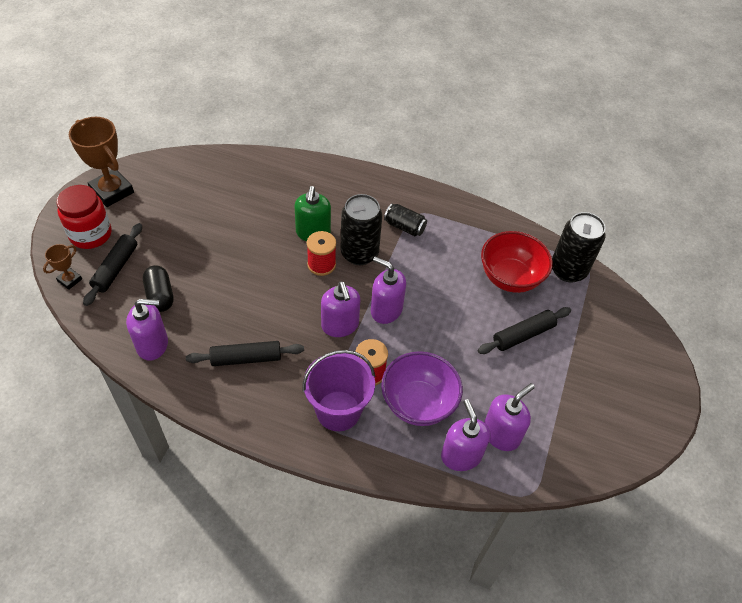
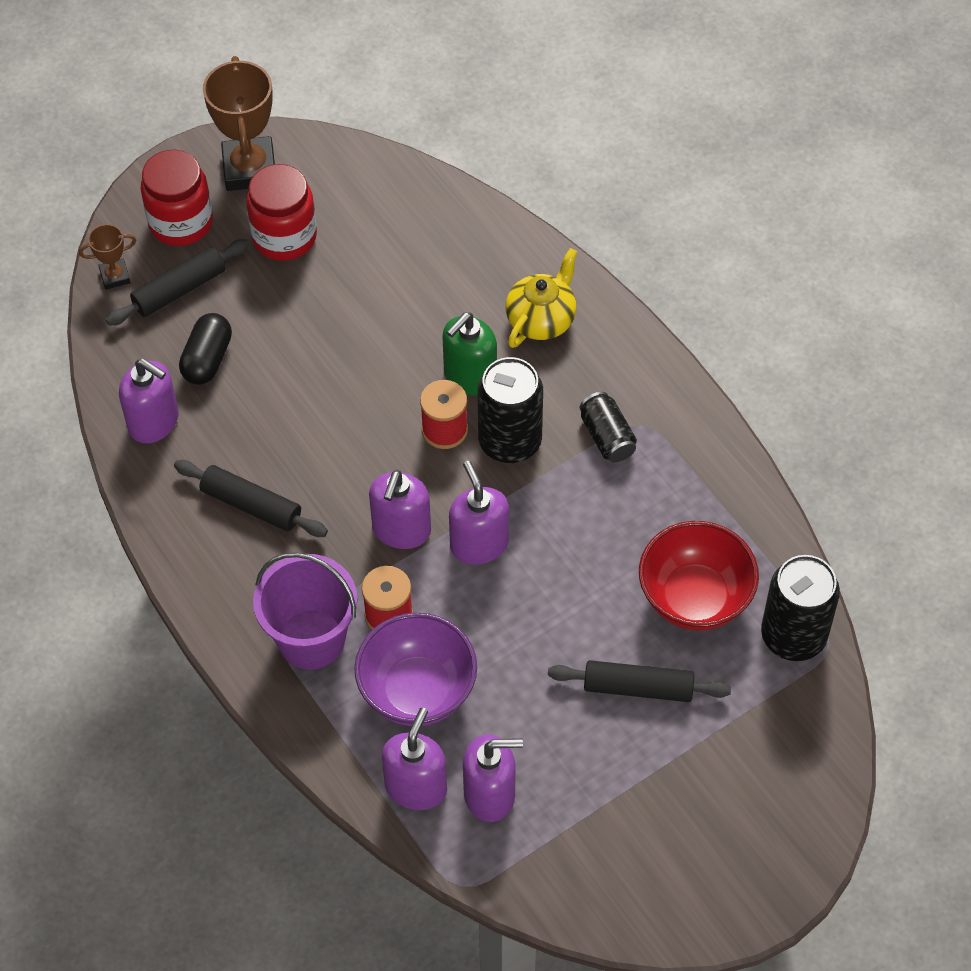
camera: 40 degrees right, 5 degrees up
(158, 214) = (284, 237): none -> red jar
(326, 190) = (541, 319): none -> yellow teapot

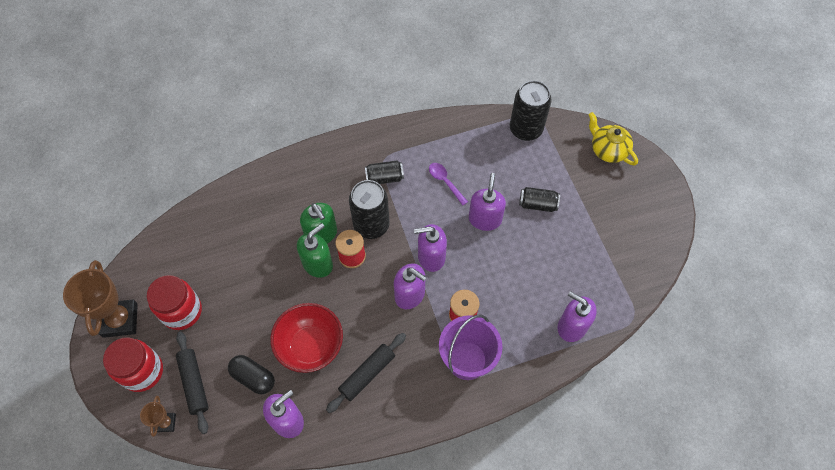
camera: 75 degrees left, 5 degrees up
(249, 169) = (120, 320): brown trophy -> brown trophy turned 75 degrees clockwise
(416, 386) = (318, 264): none -> green soap dispenser
(417, 691) = (514, 311): purple bowl -> none
(490, 794) = (583, 290): purple soap dispenser -> purple soap dispenser (485, 219)
(541, 319) = (297, 189): yellow teapot -> yellow teapot (608, 150)
(632, 530) = (445, 182): none -> purple spoon
(638, 688) = (537, 204): black rolling pin -> black can
(694, 598) = (493, 165): red bowl -> red bowl (310, 346)

